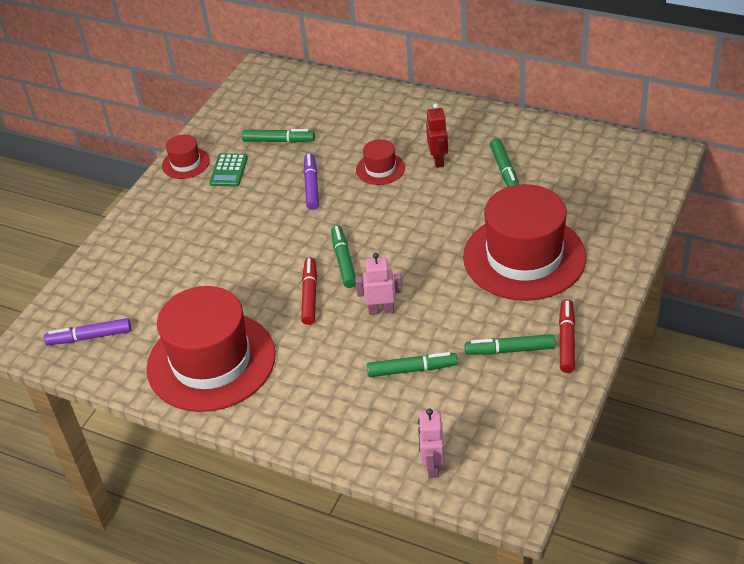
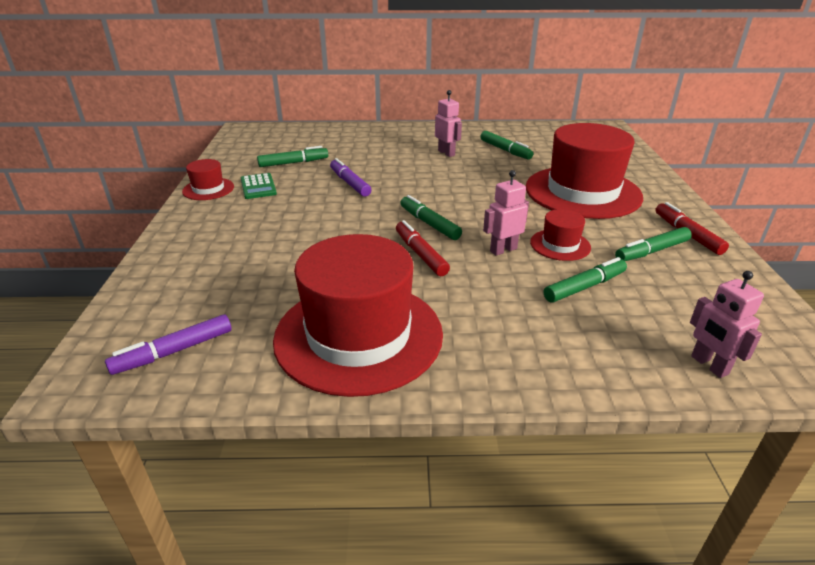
camera: 30 degrees left, 10 degrees down
(380, 169) = (402, 164): red hat -> red hat (560, 245)
(438, 160) = (446, 153): red robot -> pink robot

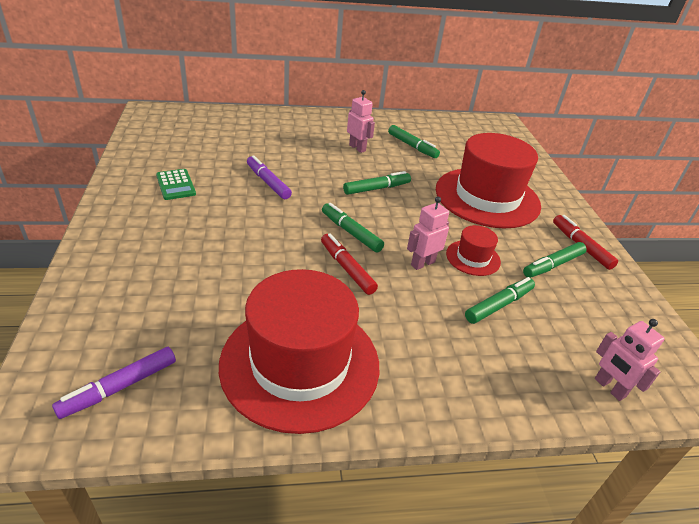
camera: 10 degrees left, 5 degrees up
(208, 189) = (124, 187): red hat -> none
(293, 163) = (207, 156): green marker -> green marker (376, 188)

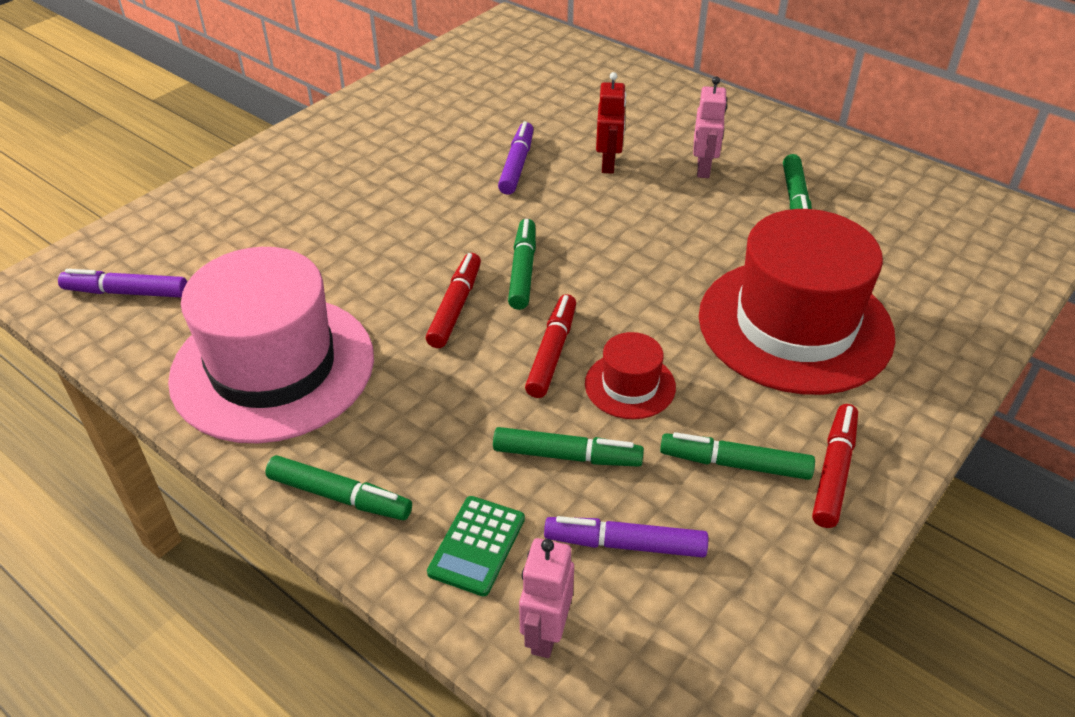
camera: 50 degrees right, 5 degrees up
(175, 185) = (416, 125): green calculator -> green calculator (477, 545)
(300, 363) = (273, 367): red hat -> pink hat
(313, 163) = (608, 164): none -> red robot
(376, 188) = (642, 234): green marker -> green marker (339, 496)
(422, 263) = (551, 353): pink robot -> red marker
(573, 326) = (626, 544): none -> purple marker

